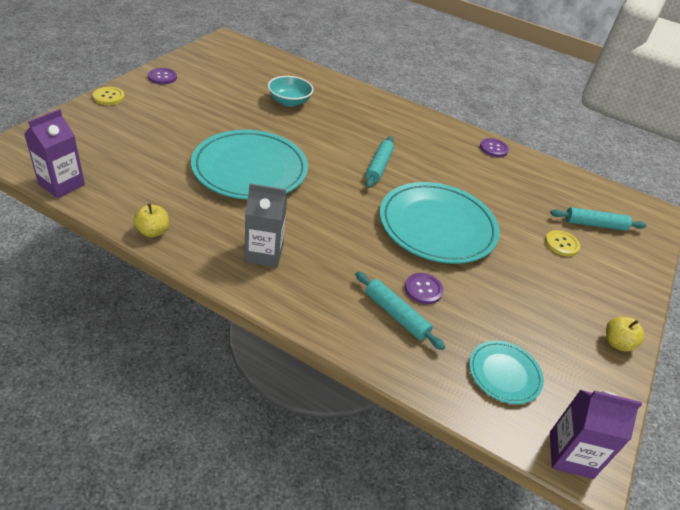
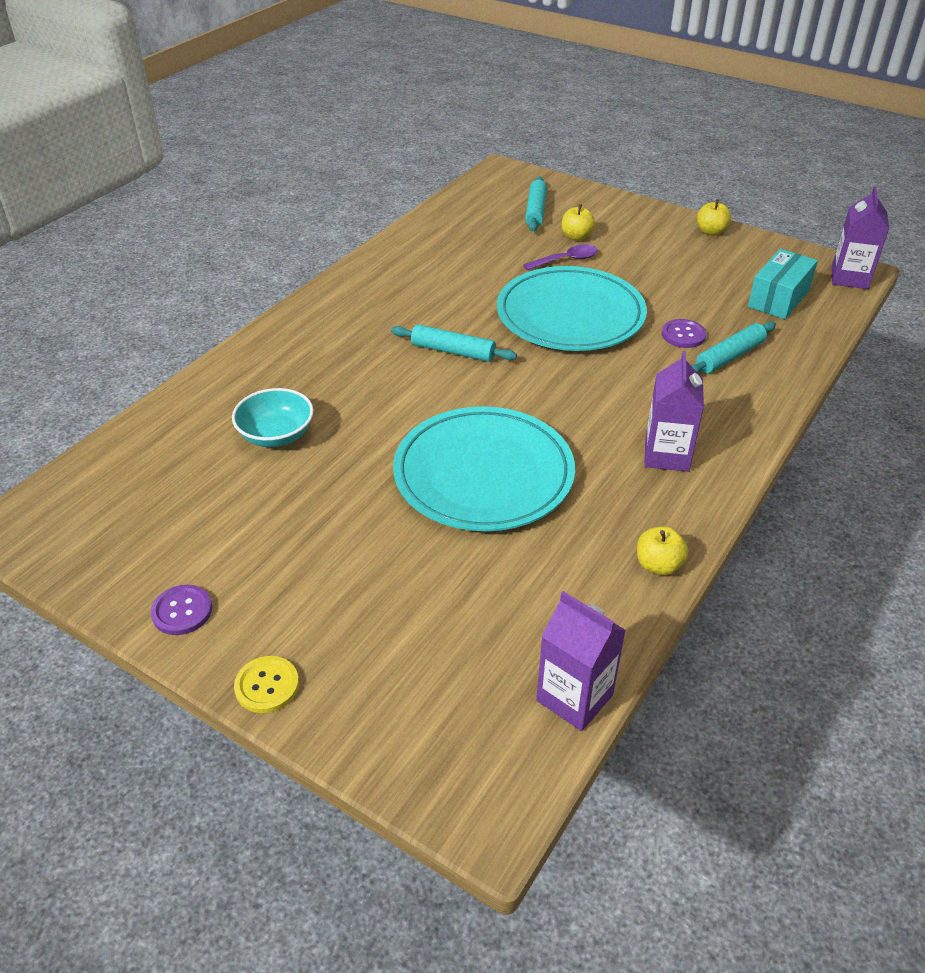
camera: 80 degrees left, 0 degrees up
(264, 253) = (666, 455): grey carton -> purple carton
(493, 148) = (393, 254): purple button -> none
(504, 374) = (778, 298): turquoise plate -> turquoise box
(520, 233) = (566, 260): none -> purple spoon
(561, 244) = (576, 237): yellow button -> yellow apple

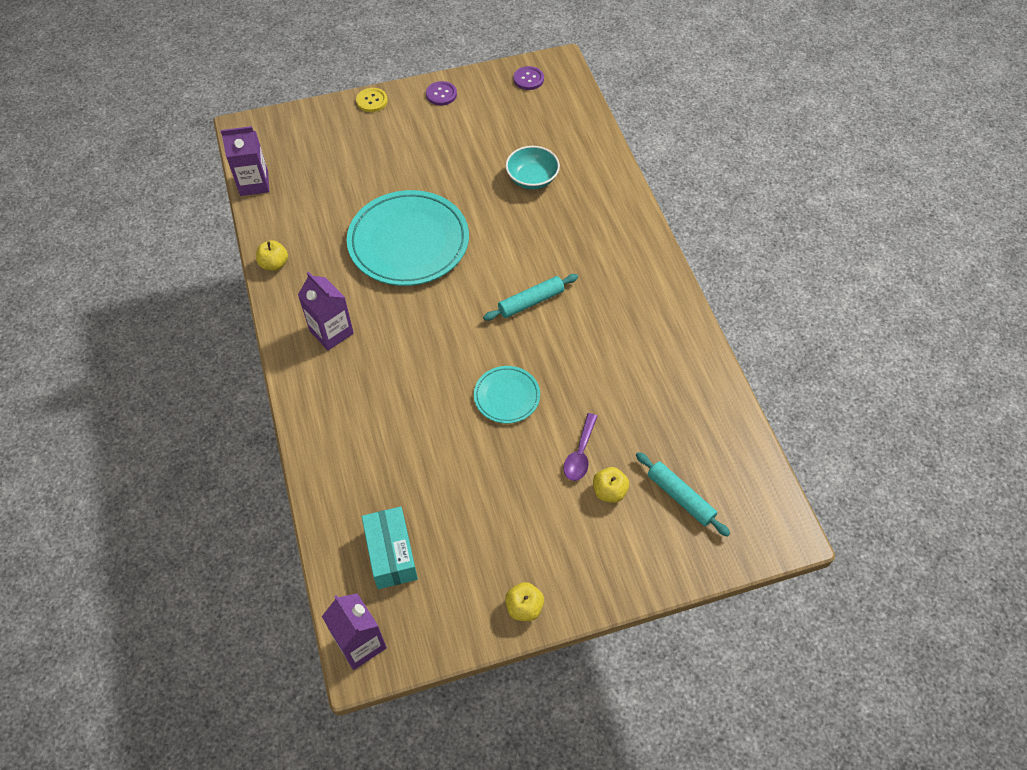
camera: 130 degrees right, 15 degrees up
(570, 315) = (507, 396): turquoise plate -> turquoise plate, size x0.49
(683, 335) = (417, 444): purple button -> purple button (528, 79)
(729, 356) = (369, 450): turquoise rolling pin -> none

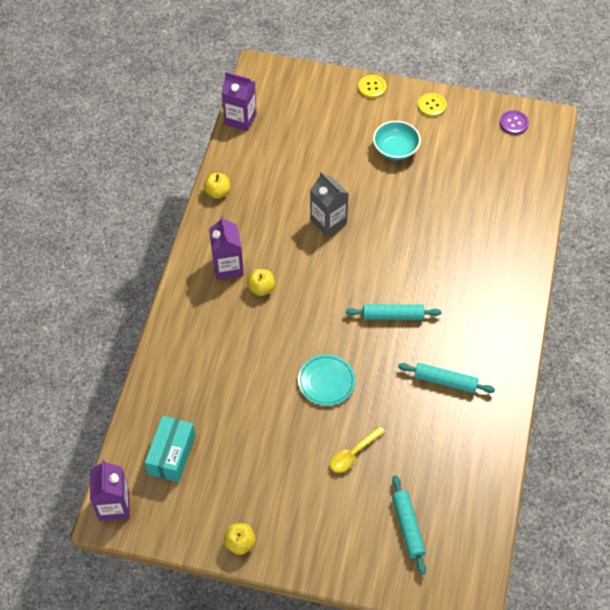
camera: 30 degrees right, 0 degrees up
(408, 242) = (328, 221): turquoise plate -> grey carton
(441, 94) = (432, 106): purple button -> yellow button
(532, 179) = (460, 213): turquoise bowl -> turquoise bowl (395, 150)
(580, 454) = (353, 454): purple spoon -> yellow spoon
(609, 491) = (356, 494): yellow apple -> yellow apple (261, 288)
(622, 339) = (445, 381): none -> turquoise rolling pin

